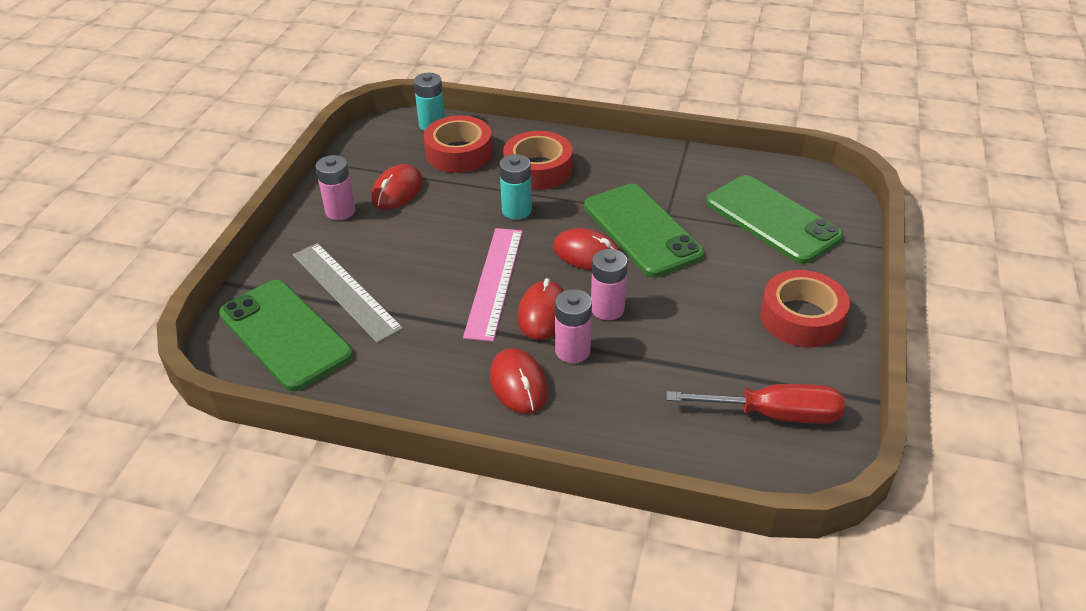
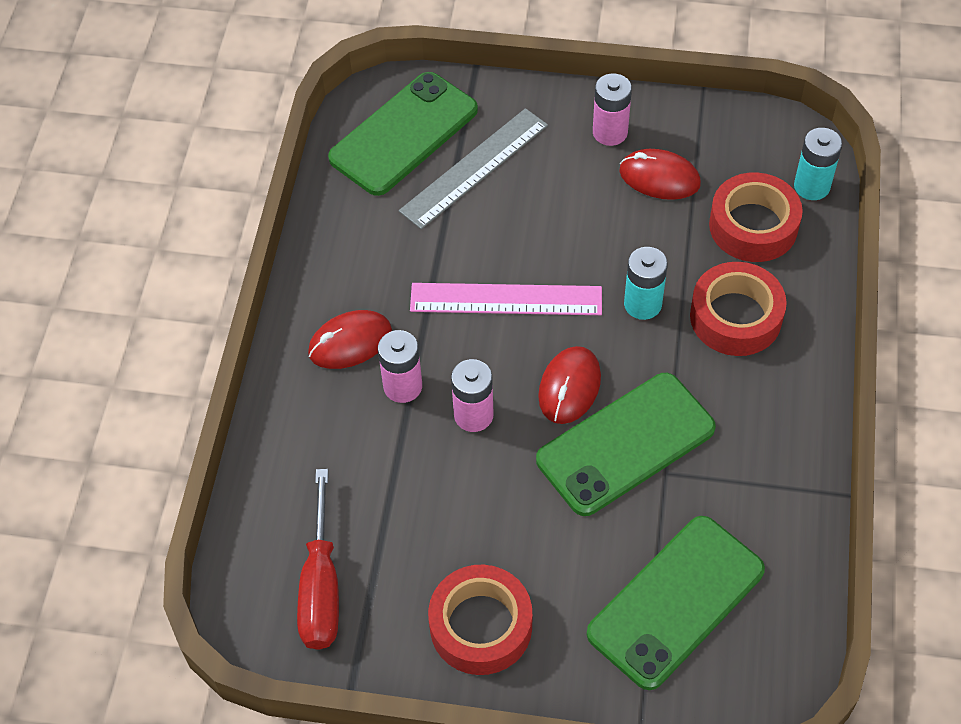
camera: 85 degrees right, 15 degrees up
(543, 313) = (459, 352): red mouse -> none

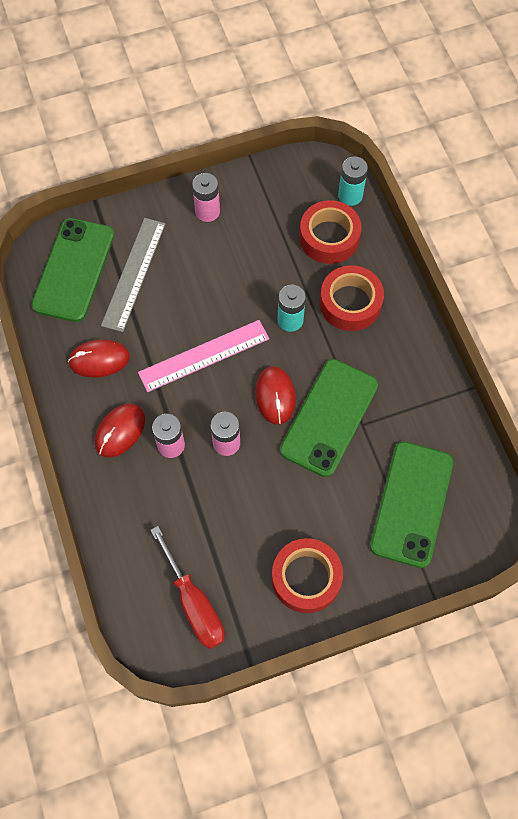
camera: 30 degrees left, 10 degrees up
(659, 177) = (255, 229): red mouse -> red mouse (99, 359)

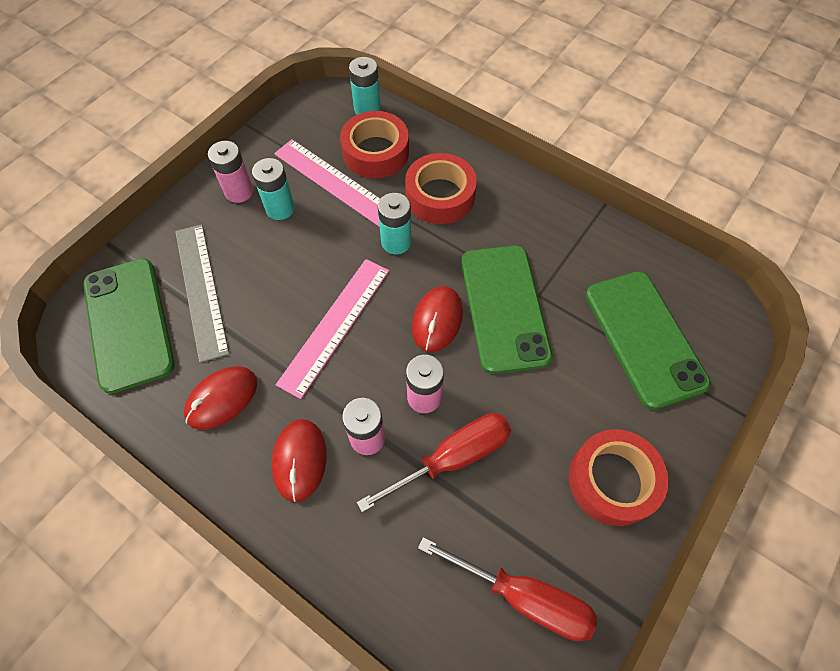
camera: 35 degrees left, 5 degrees down
(215, 494) = (453, 458): none -> red screwdriver
(227, 243) = (280, 208): none -> turquoise battery
(275, 396) = (437, 320): red mouse -> red mouse turned 60 degrees clockwise
(280, 244) = (334, 182): none -> pink ruler

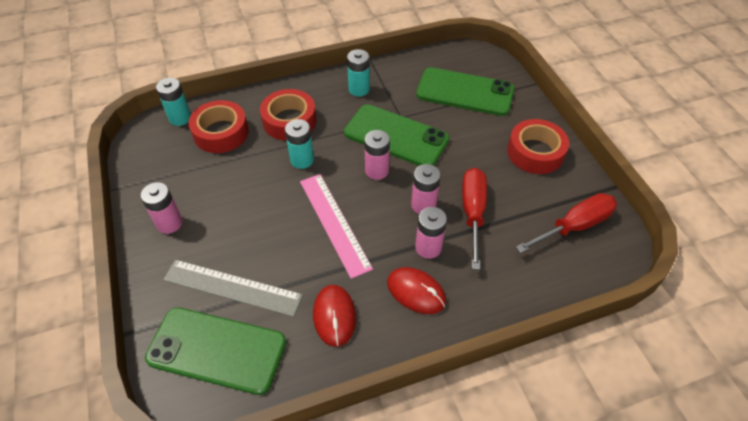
camera: 55 degrees left, 10 degrees down
(280, 208) = (211, 206): turquoise battery -> turquoise battery (359, 89)
(334, 182) = (220, 166): pink ruler -> none
(437, 320) = (377, 171): red mouse -> pink battery

